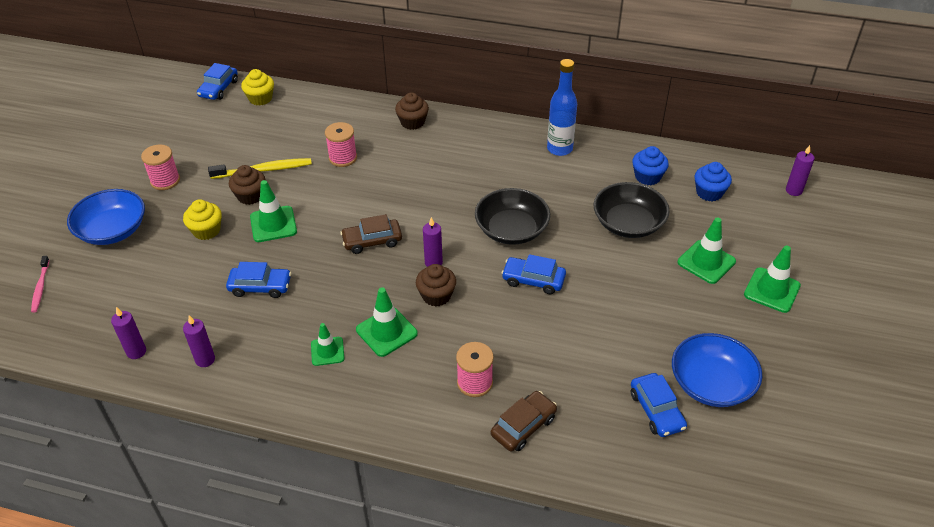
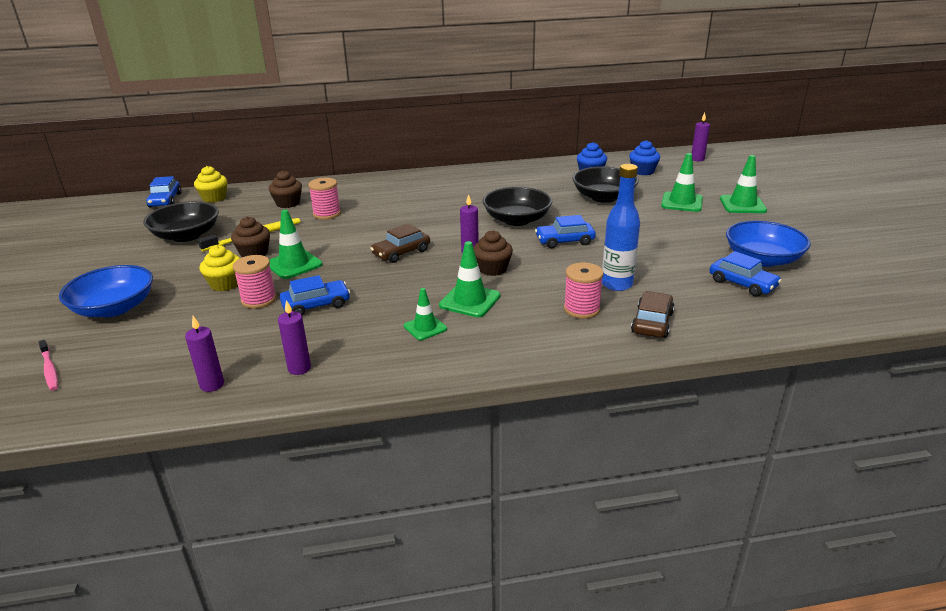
camera: 25 degrees left, 15 degrees down
(165, 181) = (152, 263): pink spool -> pink spool (259, 300)
(210, 149) = (186, 235): none -> black bowl
(412, 122) = (372, 184): brown cupcake -> brown cupcake (288, 203)
(559, 149) = (509, 173): blue bottle -> blue bottle (617, 284)

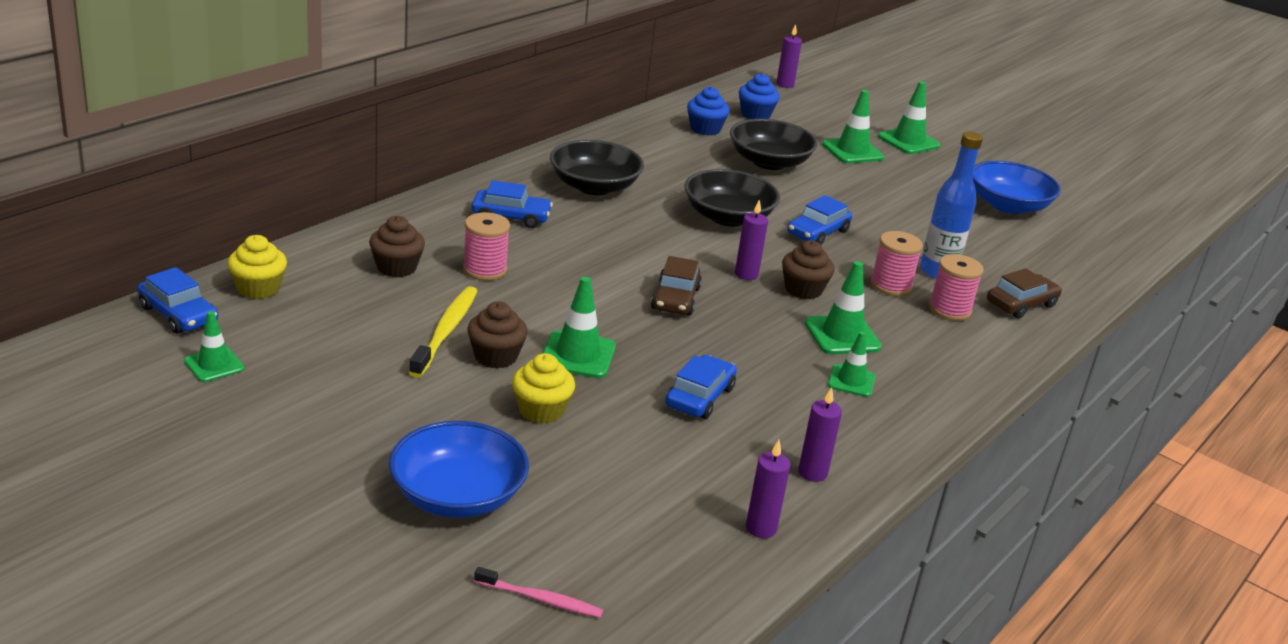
camera: 45 degrees left, 0 degrees up
(138, 223) = (214, 365): none -> green traffic cone
(186, 235) = (341, 361): black bowl -> black bowl (594, 186)
(259, 300) = (623, 415): pink spool -> pink spool (891, 285)
(652, 323) = (1021, 304): brown car -> brown car turned 75 degrees clockwise
(742, 284) = (1029, 238): blue car -> blue car (511, 217)

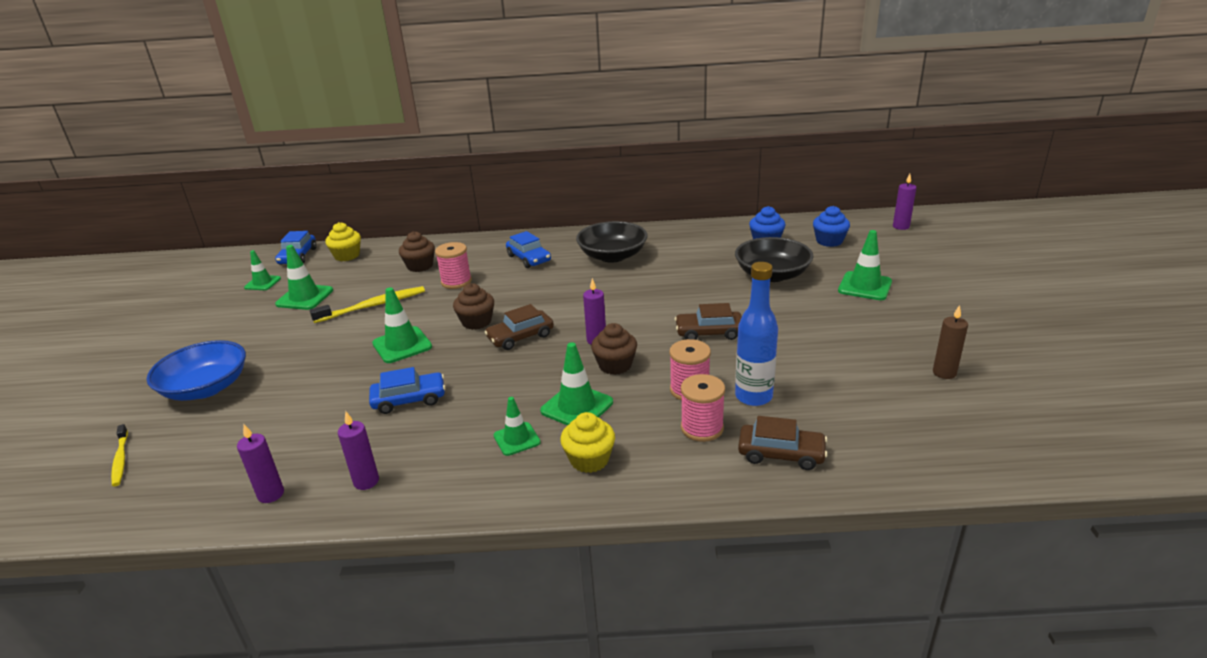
camera: 55 degrees right, 0 degrees up
(495, 356) = (366, 328): brown cupcake -> brown cupcake (476, 322)
(541, 410) = (324, 365): yellow cupcake -> yellow cupcake (589, 460)
(541, 599) = (120, 459): pink toothbrush -> yellow toothbrush
(728, 217) = (662, 300): black bowl -> none
(817, 232) = (709, 332): blue car -> brown car
(908, 141) = (940, 293): green traffic cone -> green traffic cone (305, 297)
(1008, 205) = (944, 373): blue bowl -> brown candle

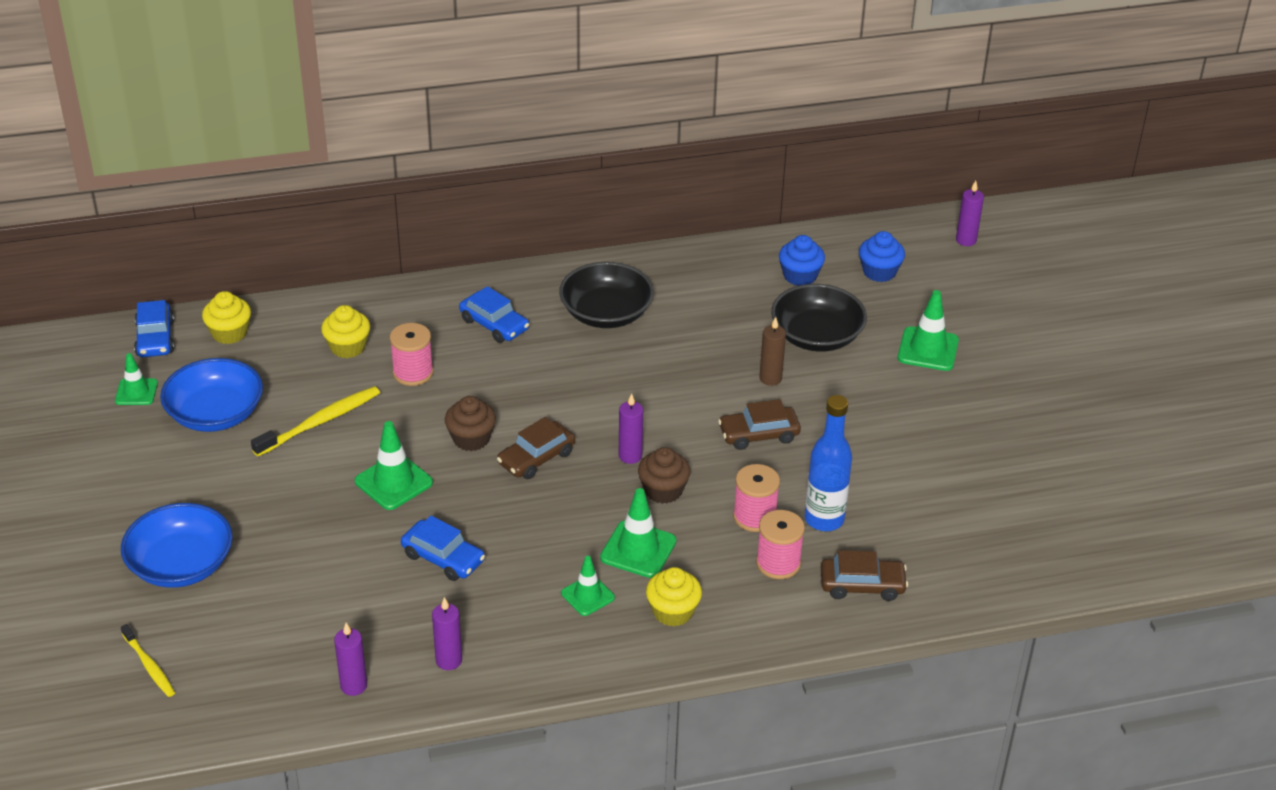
camera: 15 degrees left, 10 degrees up
(305, 297) = (215, 414): green traffic cone -> blue bowl
(409, 399) = (443, 558): blue car -> blue car turned 60 degrees clockwise
(420, 266) = (347, 347): brown cupcake -> yellow cupcake
(944, 373) = (1016, 471): brown candle -> brown candle (770, 378)

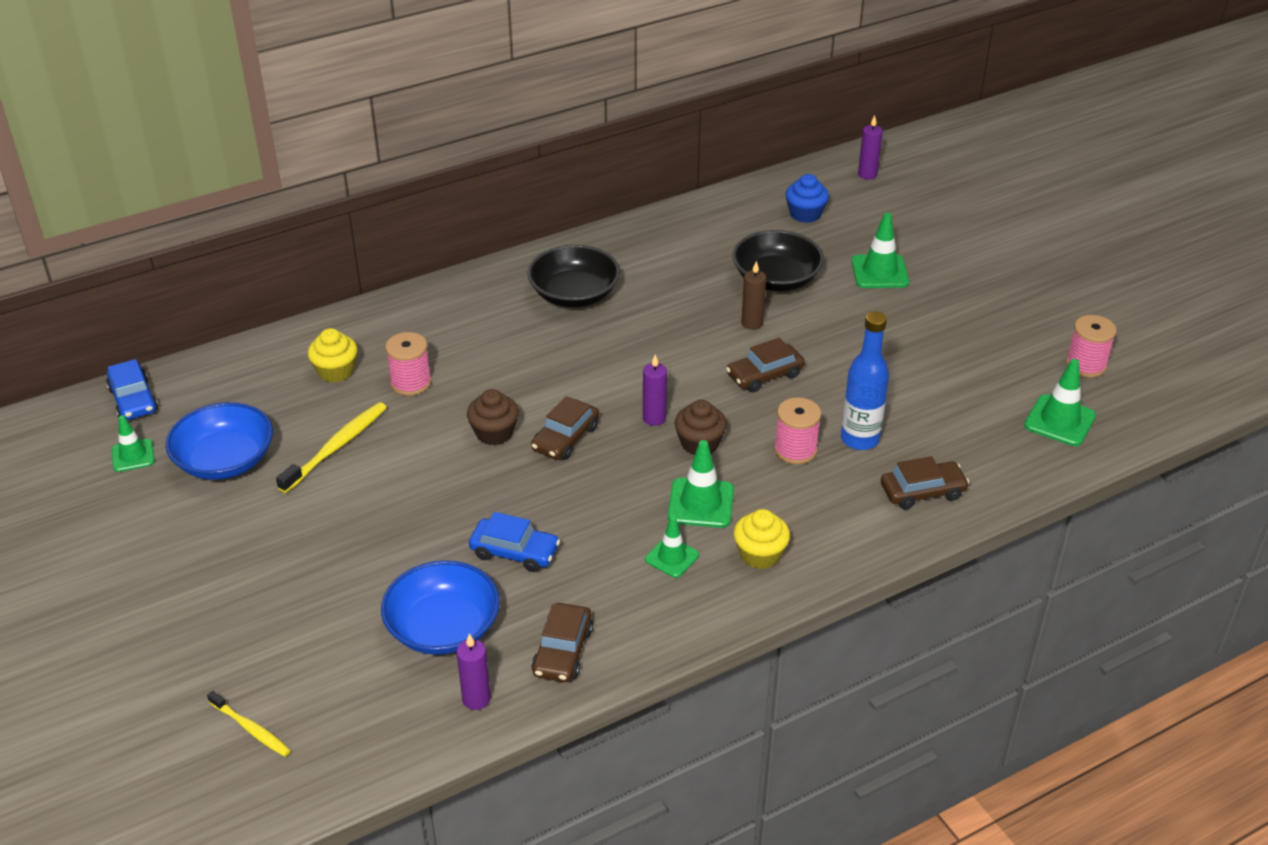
camera: 15 degrees left, 0 degrees up
(181, 565) = (246, 617): blue bowl -> blue bowl (443, 628)
(229, 333) = (209, 380): yellow cupcake -> none
(393, 482) = (434, 489): green traffic cone -> green traffic cone (1059, 421)
(449, 660) = (562, 651): purple candle -> brown car
(494, 324) = (472, 324): blue car -> none
(778, 563) = (837, 488): pink spool -> pink spool (1085, 365)
(800, 276) = (736, 230): blue cupcake -> none

